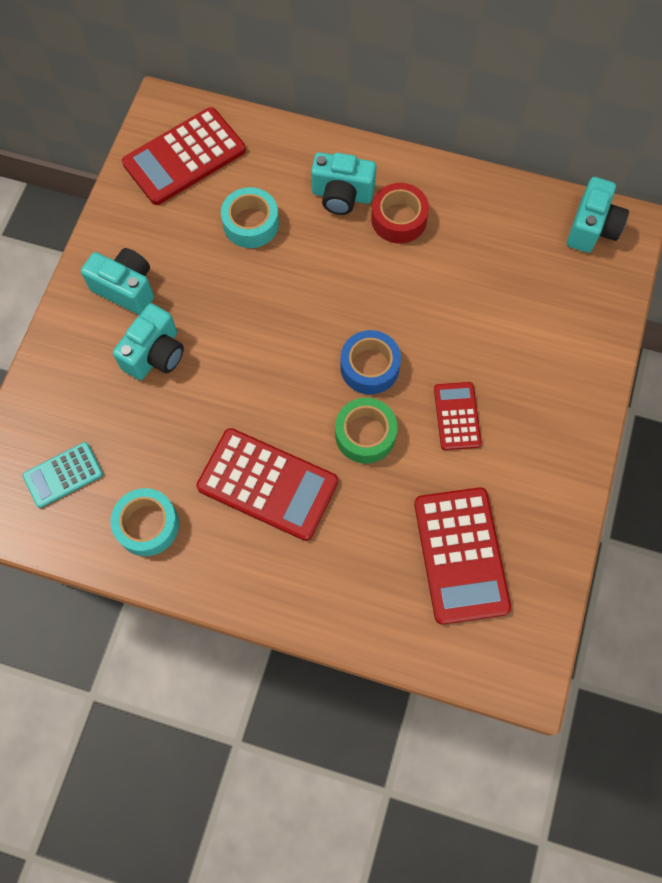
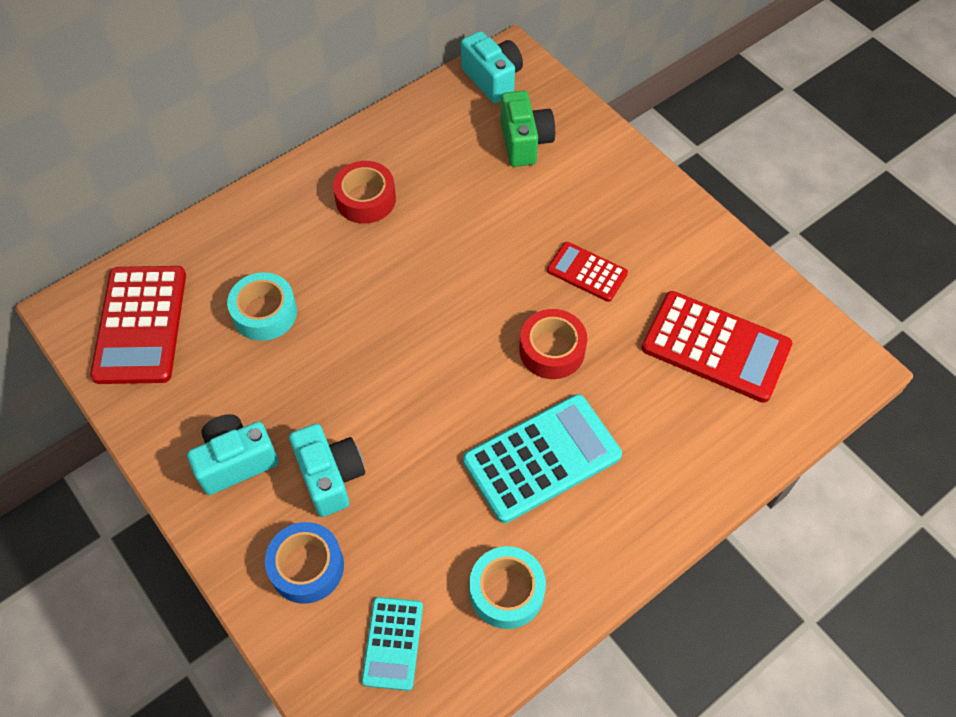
camera: 55 degrees left, 10 degrees down
(267, 484) = (542, 458): red calculator -> turquoise calculator
(342, 195) = (303, 226): turquoise camera -> none
(365, 434) = (552, 350): green tape -> red tape
(369, 367) = (489, 307): blue tape -> blue tape (307, 567)
(547, 292) = (524, 142): none -> green camera

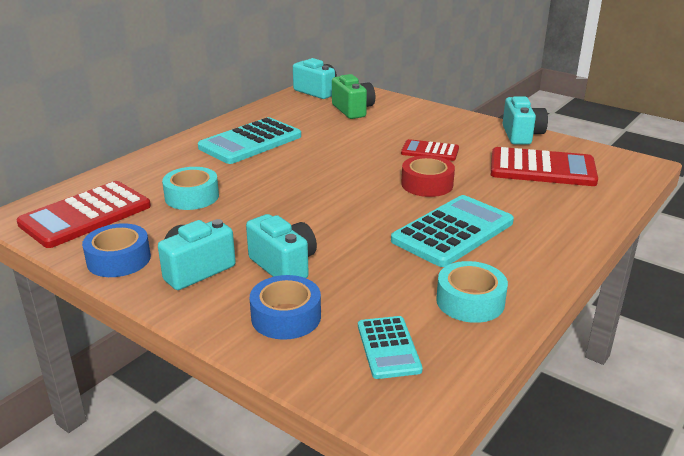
camera: 15 degrees left, 30 degrees down
(140, 325) = (85, 215): red calculator -> red calculator turned 60 degrees clockwise
(161, 422) = (119, 259): none -> blue tape
(365, 199) = (250, 142): red tape -> turquoise calculator
(728, 258) = (521, 135): none -> turquoise camera

